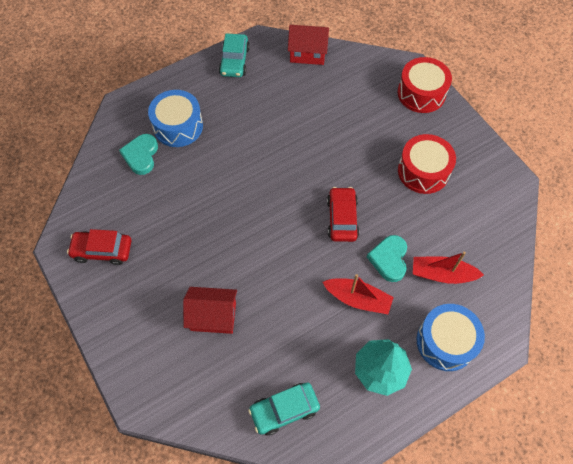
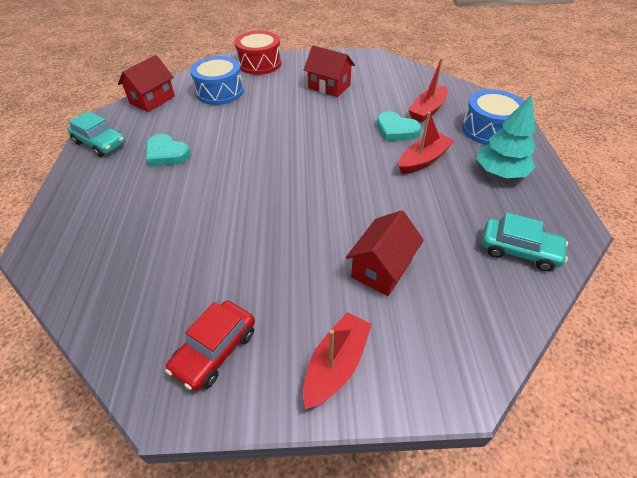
camera: 60 degrees left, 15 degrees down
(123, 322) = (336, 364): none -> red boat
(141, 155) = (122, 257): turquoise heart -> turquoise heart (166, 154)
(178, 126) = (122, 211): blue drum -> blue drum (220, 92)
(284, 410) = (519, 250): turquoise car -> turquoise car turned 75 degrees counterclockwise
(342, 218) = (337, 140): red car -> none
(423, 171) = (329, 86): red drum -> red house

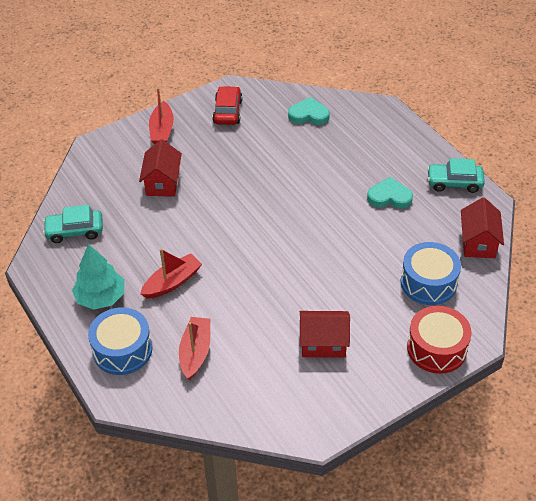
camera: 150 degrees right, 0 degrees up
(396, 130) = (214, 308): turquoise heart -> turquoise heart (308, 115)
(423, 160) = (172, 282): red boat -> red boat turned 150 degrees counterclockwise

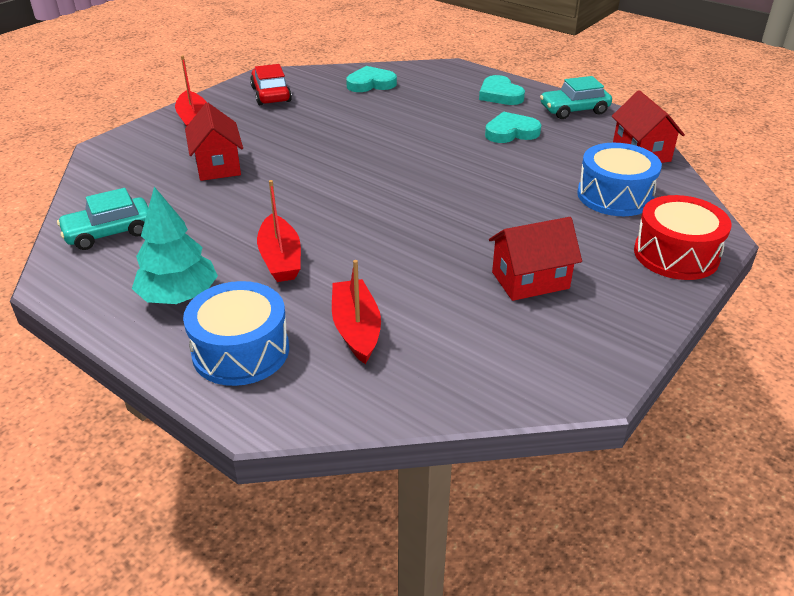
camera: 20 degrees left, 10 degrees down
(172, 282) = (280, 259): red boat -> red boat turned 135 degrees clockwise
(404, 151) = (500, 95): none -> turquoise heart

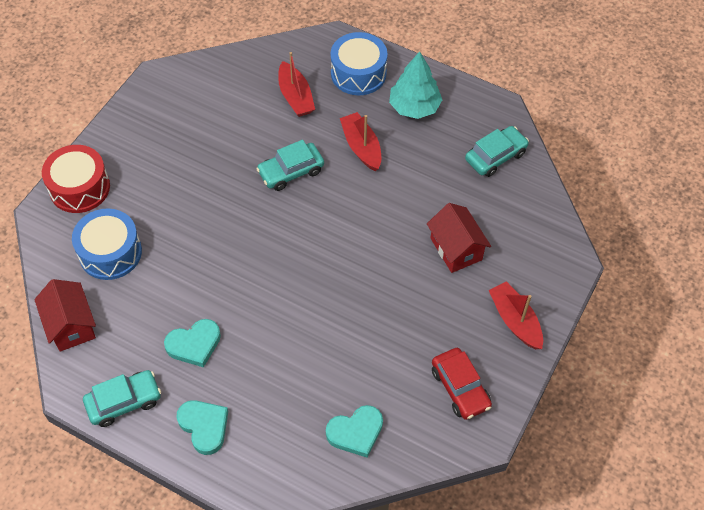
camera: 170 degrees right, 20 degrees up
(385, 243) = (291, 171): none -> turquoise car
(530, 280) = (187, 149): red house -> none

